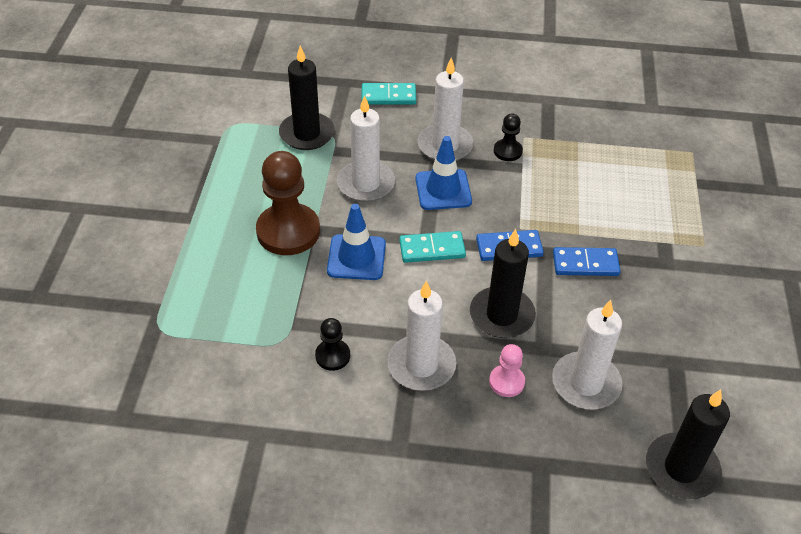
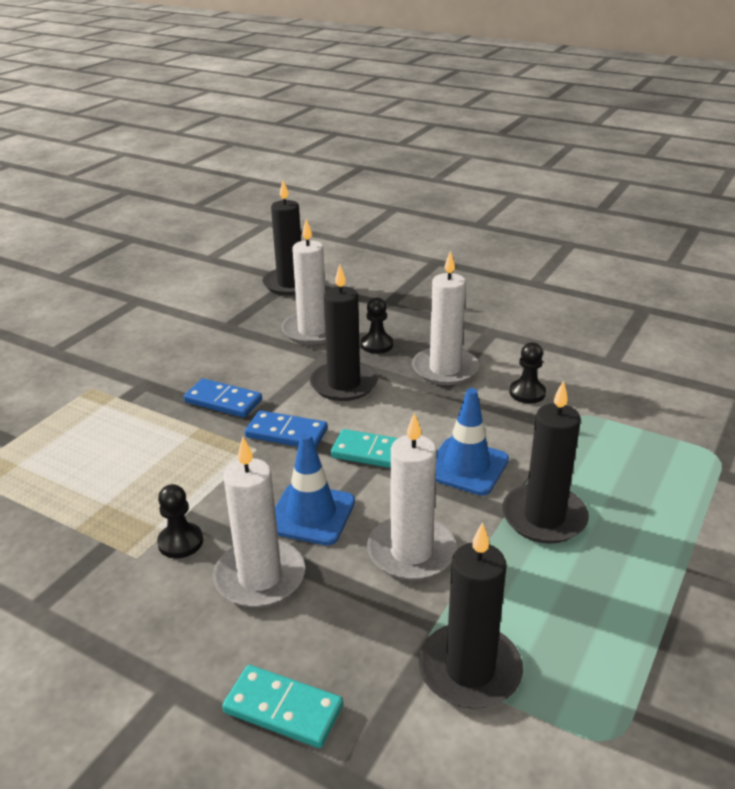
camera: 155 degrees left, 15 degrees down
(288, 231) = (544, 517): brown pawn -> black candle
(506, 382) = (377, 345): pink pawn -> black pawn

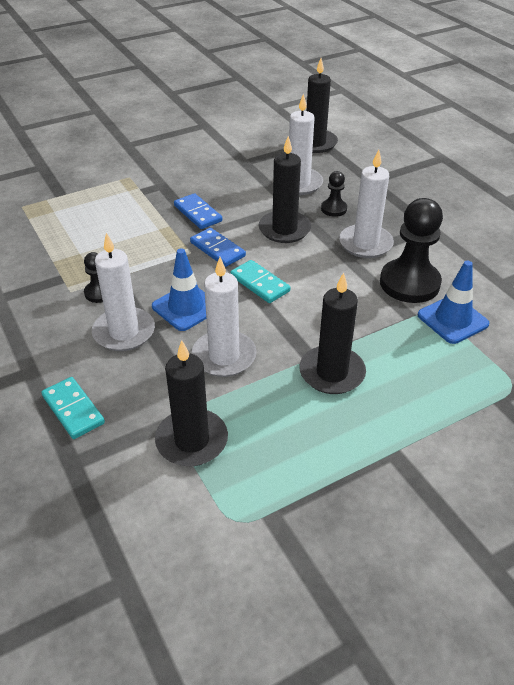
camera: 30 degrees right, 10 degrees up
(466, 467) = (313, 317): blue traffic cone -> blue traffic cone (452, 319)
(527, 393) = (409, 283): black pawn -> black pawn, size x2.02

